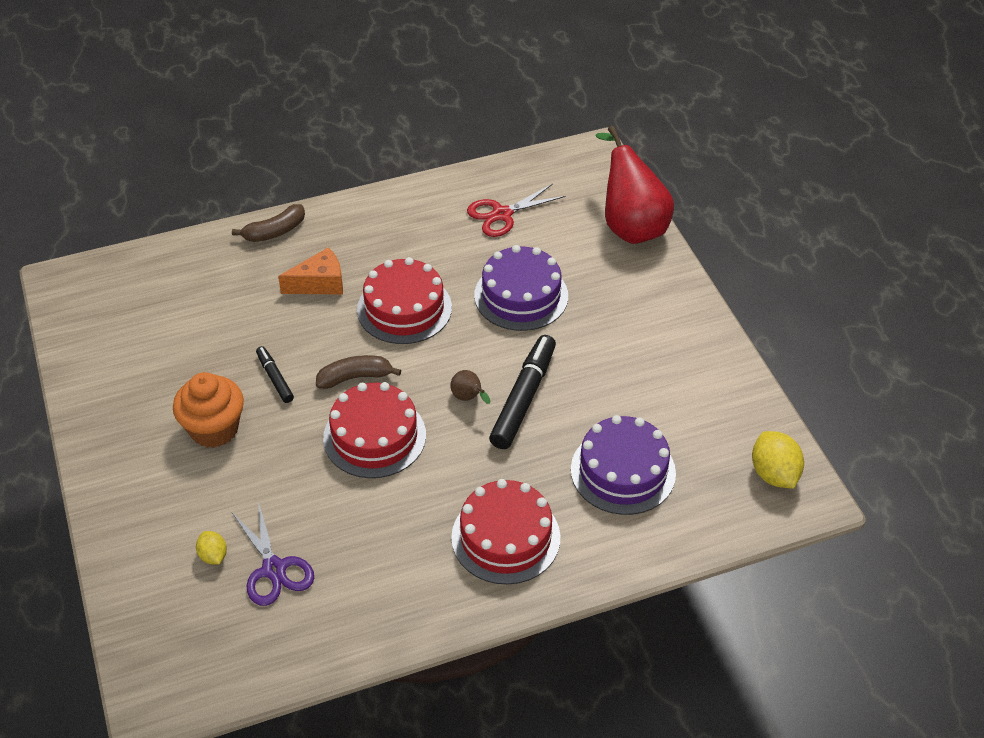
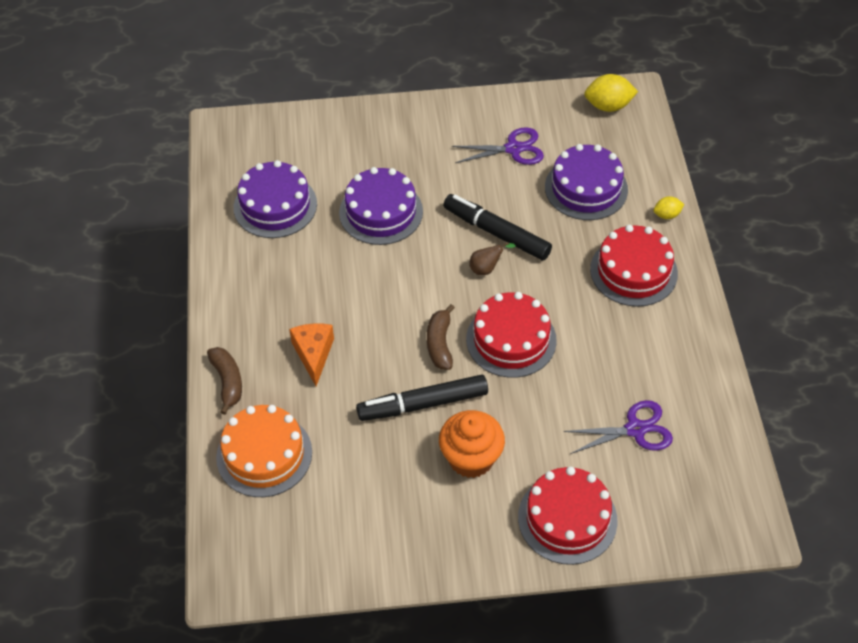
camera: 75 degrees left, 5 degrees up
(197, 275) = (264, 454): none -> orange cake
(213, 556) = (613, 472): yellow lemon -> yellow lemon (667, 215)
(275, 378) = (423, 404): black marker -> black marker, size x1.88
(404, 308) = (368, 295): red cake -> red cake (567, 518)
(502, 214) = (275, 205): red scissors -> purple cake
(630, 225) = (324, 124): red pear -> none
(660, 392) = (513, 149): none -> purple scissors

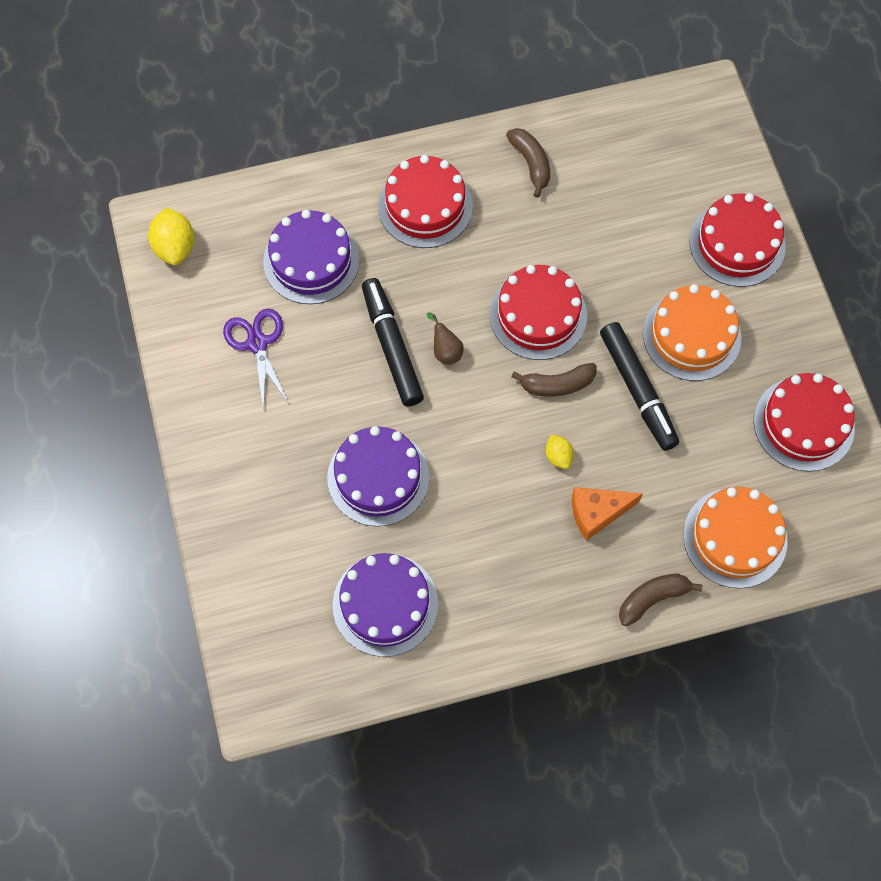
camera: 100 degrees left, 15 degrees up
(361, 536) = (803, 423): none -> red cake
(471, 458) = (691, 335): orange cupcake -> orange cake
(496, 233) = (392, 346): black marker -> black marker turned 135 degrees clockwise
(635, 429) = (624, 193): purple scissors -> none
(667, 215) = (340, 178): yellow lemon -> yellow lemon (558, 456)
(674, 357) = (531, 164): none -> brown banana

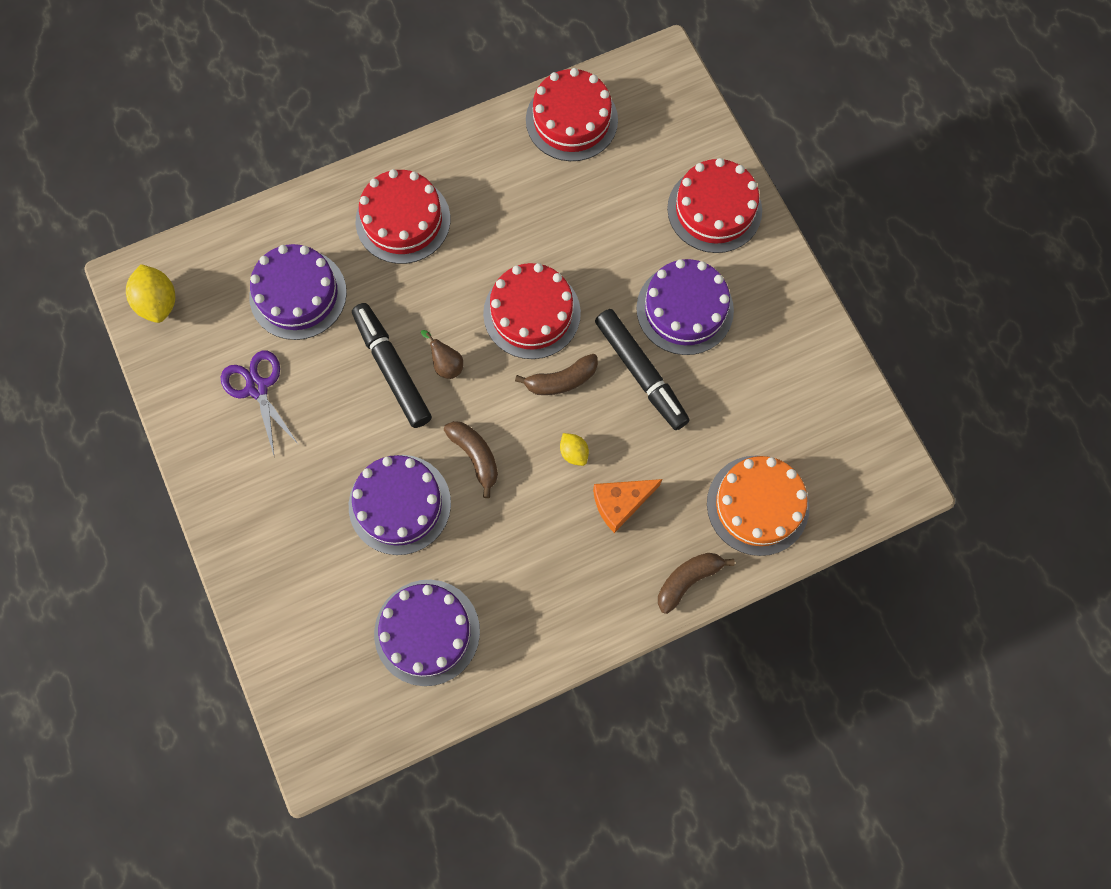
camera: 10 degrees left, 5 degrees up
(531, 164) = (501, 160): brown banana -> brown banana (475, 456)
(691, 335) = (685, 309): orange cake -> purple cake
(803, 423) = (806, 379): red cake -> red cake (571, 120)

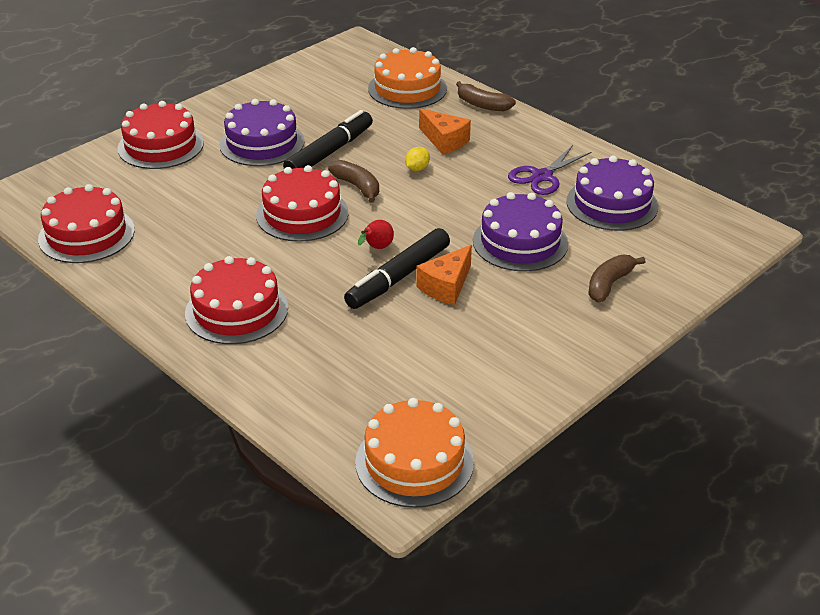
camera: 110 degrees left, 35 degrees down
(158, 302) = (414, 462): yellow lemon -> orange cake
(257, 388) = (467, 356): purple scissors -> purple scissors (542, 176)
(298, 294) = (352, 358): purple cake -> none
(361, 406) = (446, 286): none -> orange cheese
(446, 364) = (376, 248): brown pear -> red pear
(475, 456) = (451, 214): brown banana -> brown banana (609, 284)

